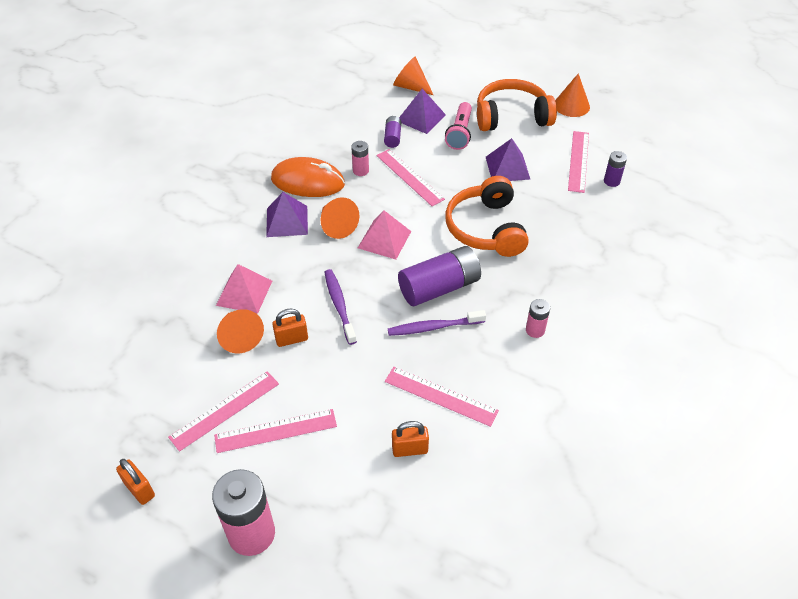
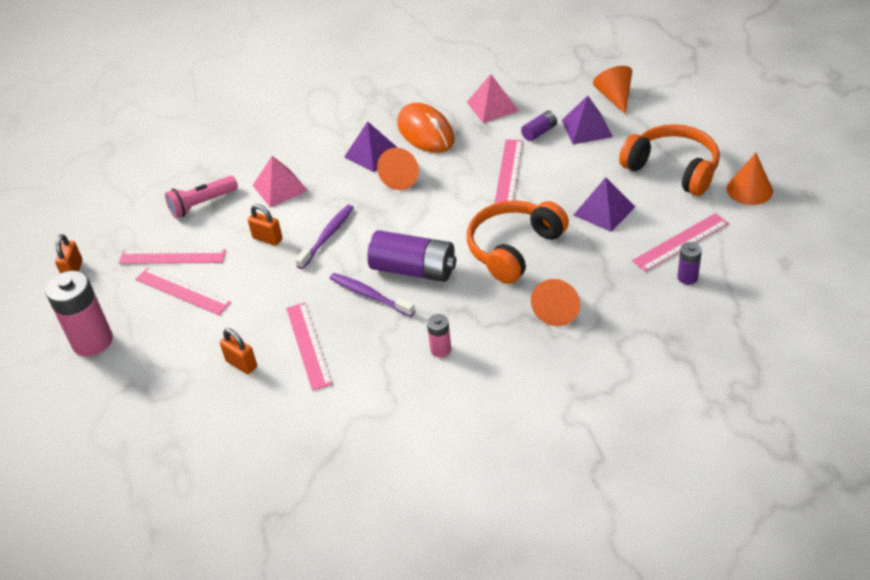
camera: 50 degrees right, 5 degrees down
(240, 337) = (239, 216): orange cone -> orange cone (557, 310)
(360, 171) = (477, 145): pink battery -> none
(384, 239) = (422, 209): pink pyramid -> pink pyramid (492, 106)
(460, 133) = (602, 159): pink flashlight -> pink flashlight (202, 204)

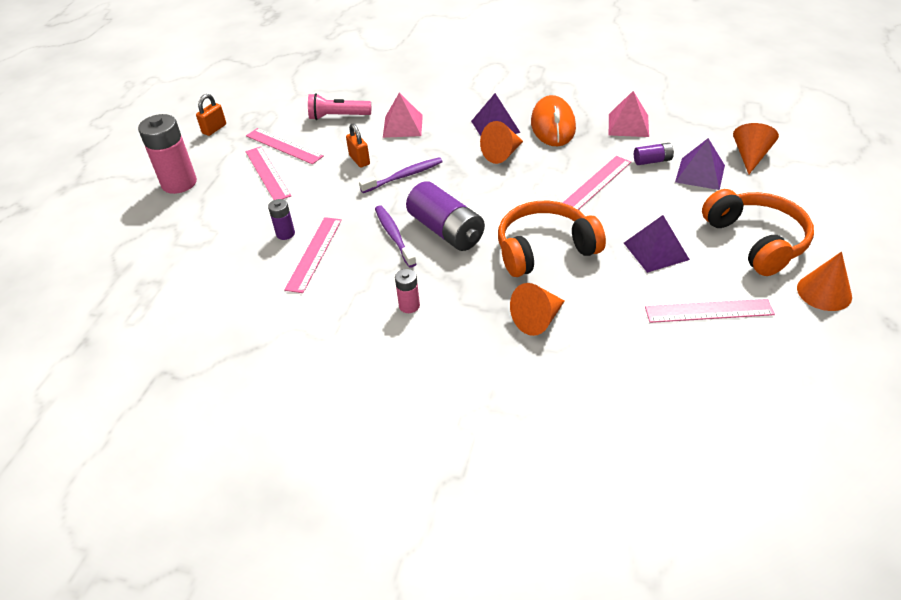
camera: 30 degrees right, 0 degrees up
(241, 364) = (255, 245): orange padlock -> none
(687, 277) = (688, 347): purple battery -> purple battery (285, 234)

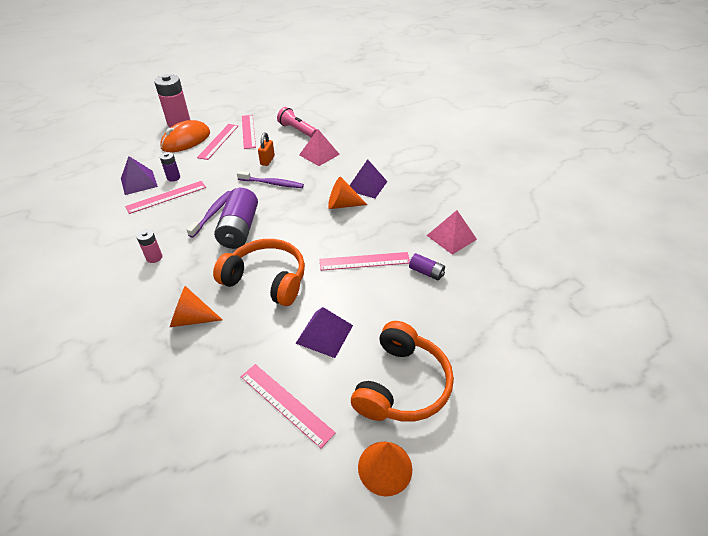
camera: 40 degrees right, 0 degrees up
(214, 129) = (235, 105): orange padlock -> none
(553, 126) = (401, 206): orange mouse -> orange mouse (186, 140)
(700, 173) = (444, 305): purple pyramid -> purple pyramid (139, 182)
(750, 156) = (505, 320): orange cone -> none

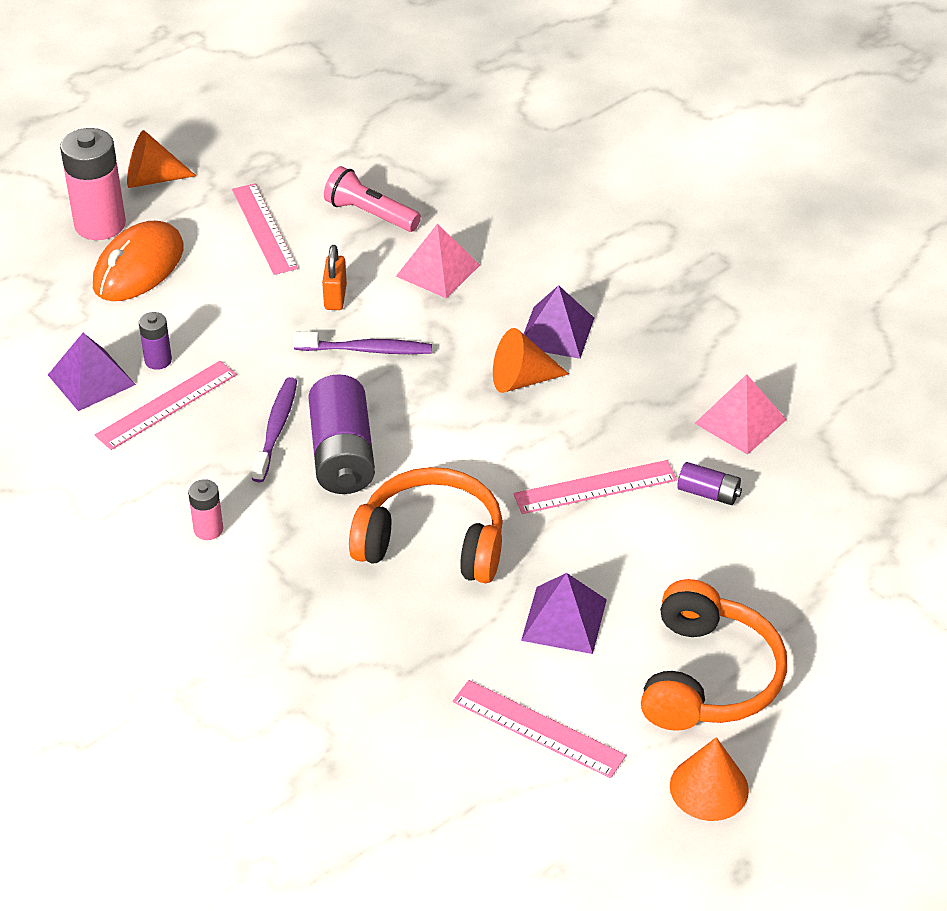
camera: 10 degrees left, 0 degrees up
(191, 319) = (330, 626): orange cone -> orange cone (152, 179)
(218, 141) = (210, 261): pink ruler -> none

